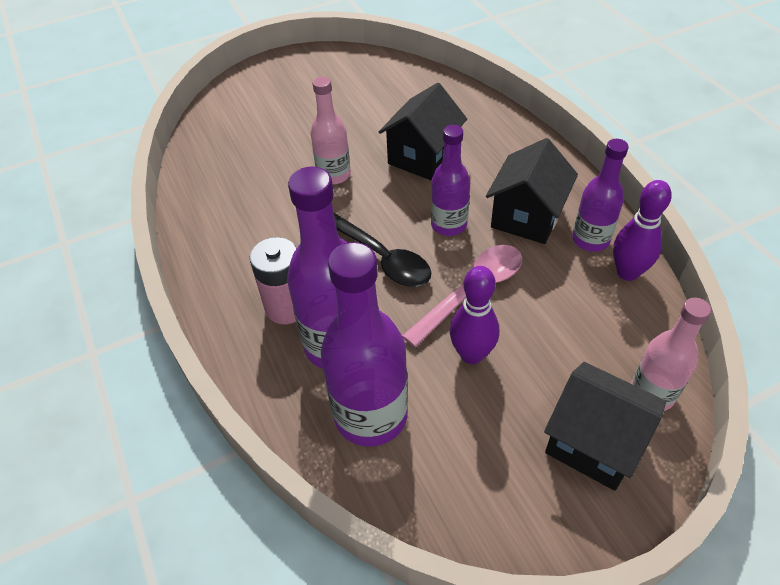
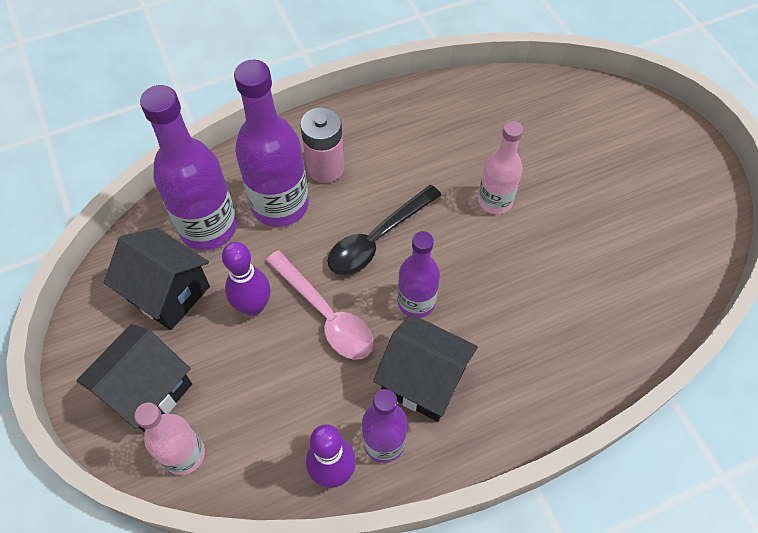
camera: 90 degrees right, 10 degrees up
(423, 157) = (523, 285): black house -> black house (168, 293)

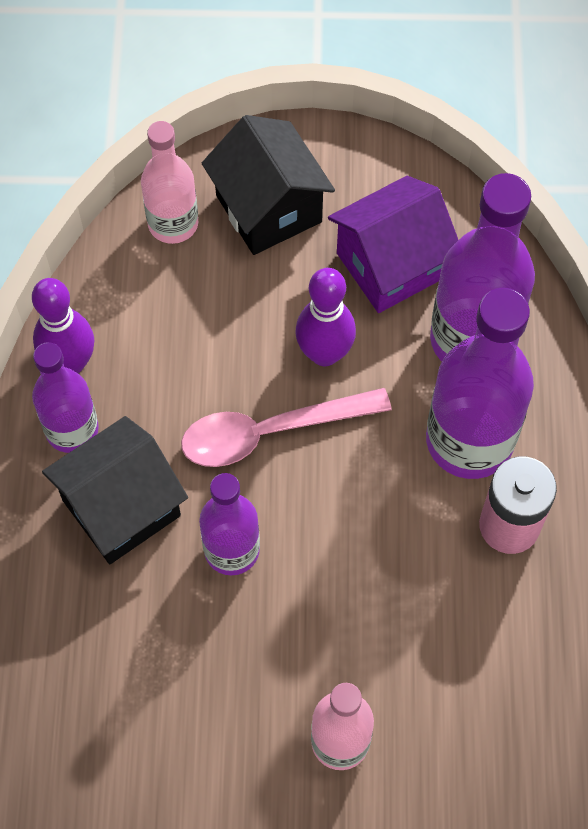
camera: 115 degrees right, 5 degrees up
(168, 293) = (391, 265): black house -> purple house
(377, 238) = (353, 544): black spoon -> none

